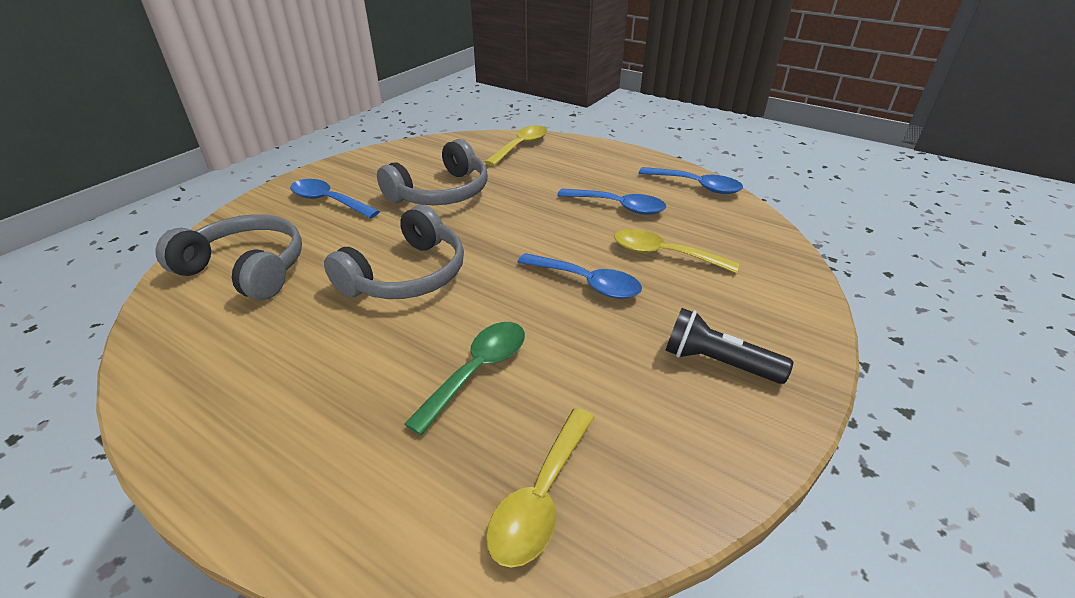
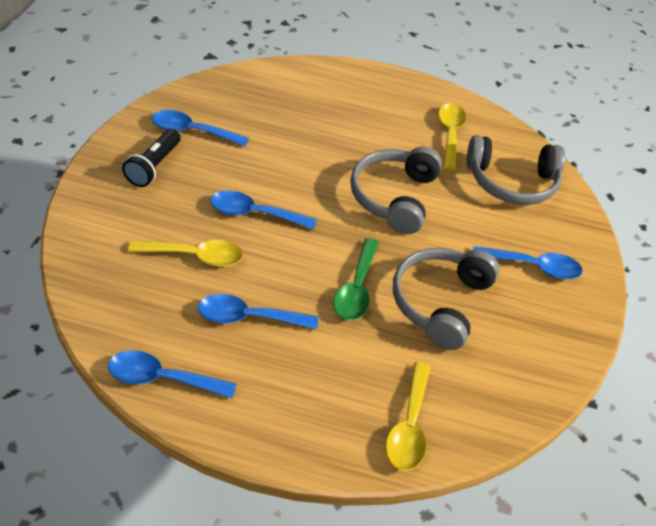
camera: 155 degrees right, 10 degrees up
(478, 371) = (301, 139): green spoon -> green spoon (356, 289)
(541, 497) = (242, 91): yellow spoon -> yellow spoon (450, 134)
(654, 416) = (192, 131): none -> blue spoon
(717, 362) = (154, 166): black flashlight -> black flashlight turned 105 degrees clockwise

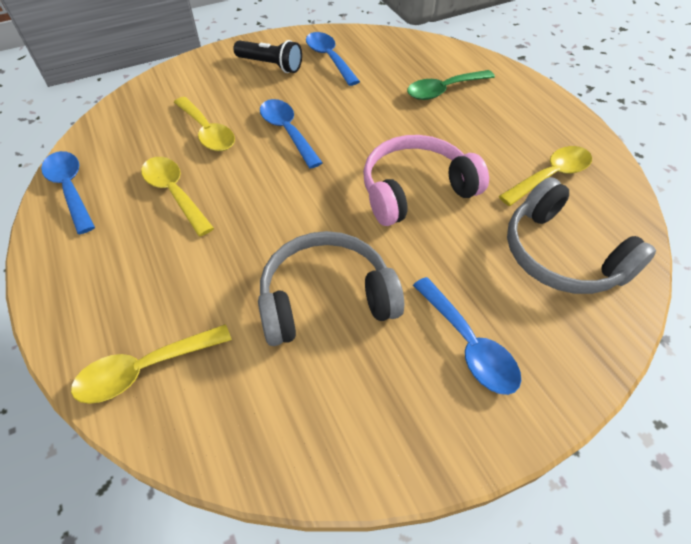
camera: 55 degrees right, 5 degrees up
(154, 166) = (271, 65): black flashlight -> black flashlight turned 135 degrees counterclockwise
(248, 317) = (174, 193): blue spoon -> yellow spoon
(356, 289) = (275, 233): green spoon -> green spoon (443, 90)
(394, 197) = (415, 190): grey headphones -> pink headphones

